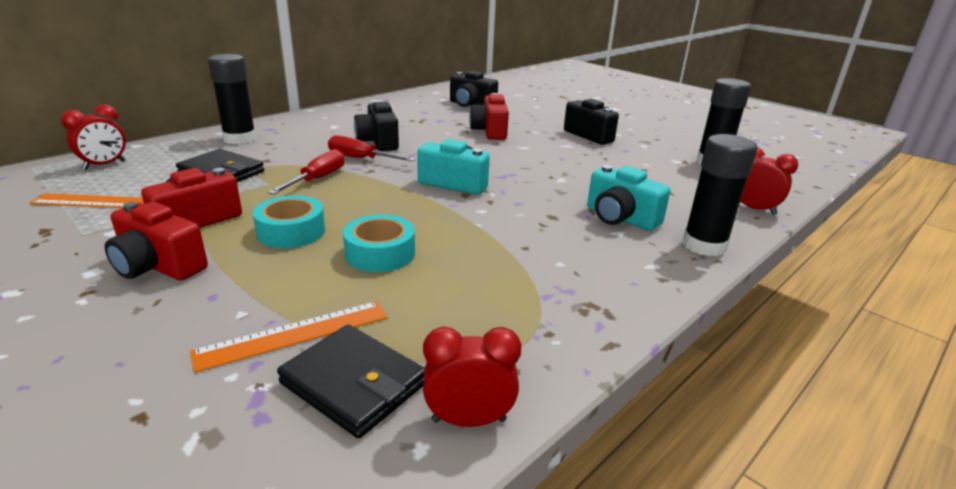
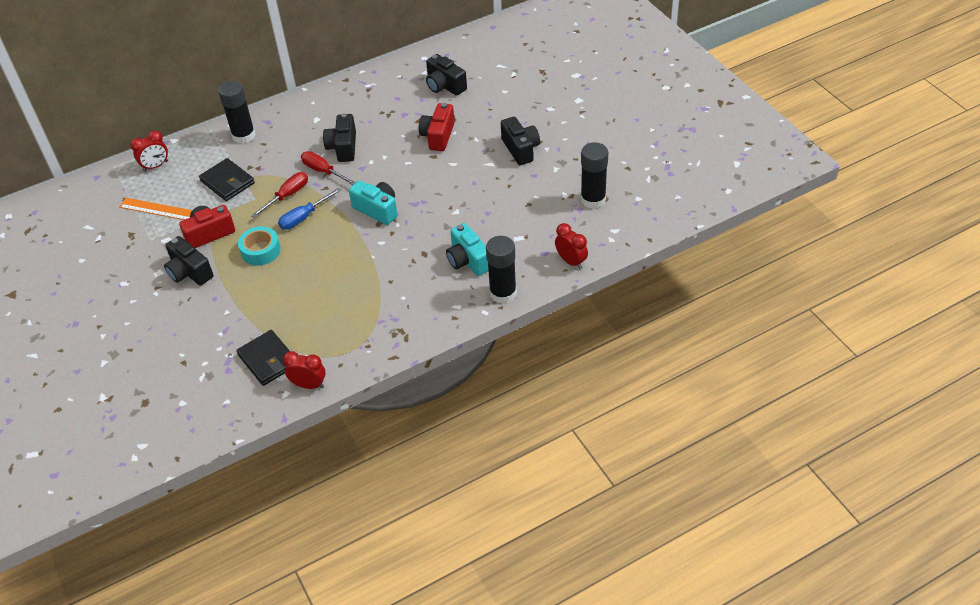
camera: 20 degrees right, 20 degrees up
(158, 266) = (189, 272): red camera -> black camera
(294, 334) = (248, 329): orange ruler -> none
(351, 195) = (304, 217): none -> blue screwdriver
(380, 253) = (305, 276): turquoise tape -> none

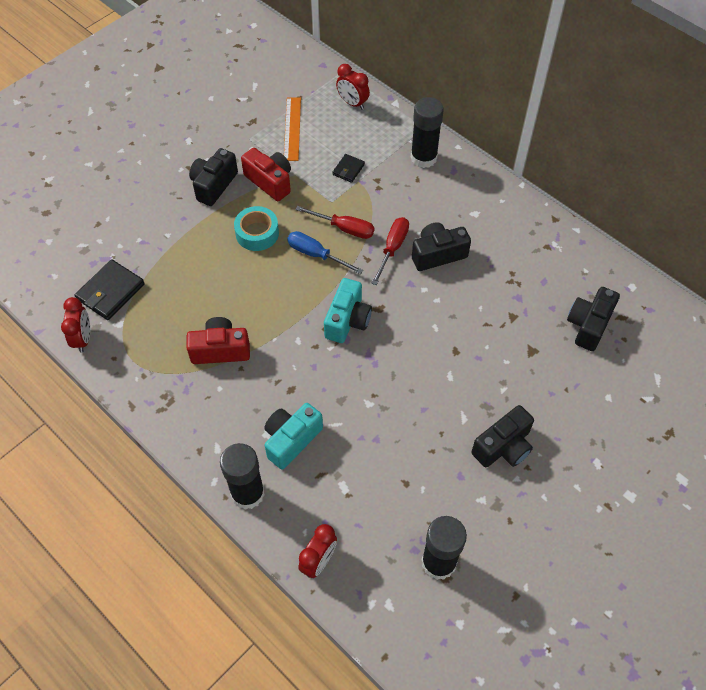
camera: 70 degrees right, 10 degrees up
(227, 182) = (348, 169): black wallet -> black wallet, size x0.56
(438, 136) = (493, 345): red camera -> red camera (220, 350)

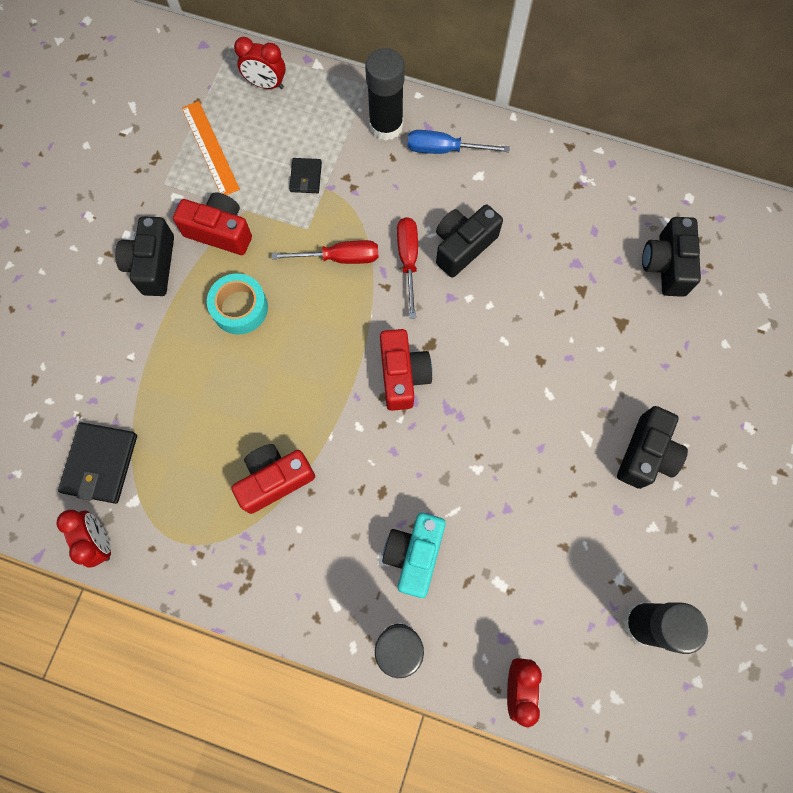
camera: 25 degrees left, 15 degrees up
(316, 255) = (324, 306): blue screwdriver -> blue screwdriver (444, 150)
(347, 320) = (402, 375): turquoise camera -> red camera

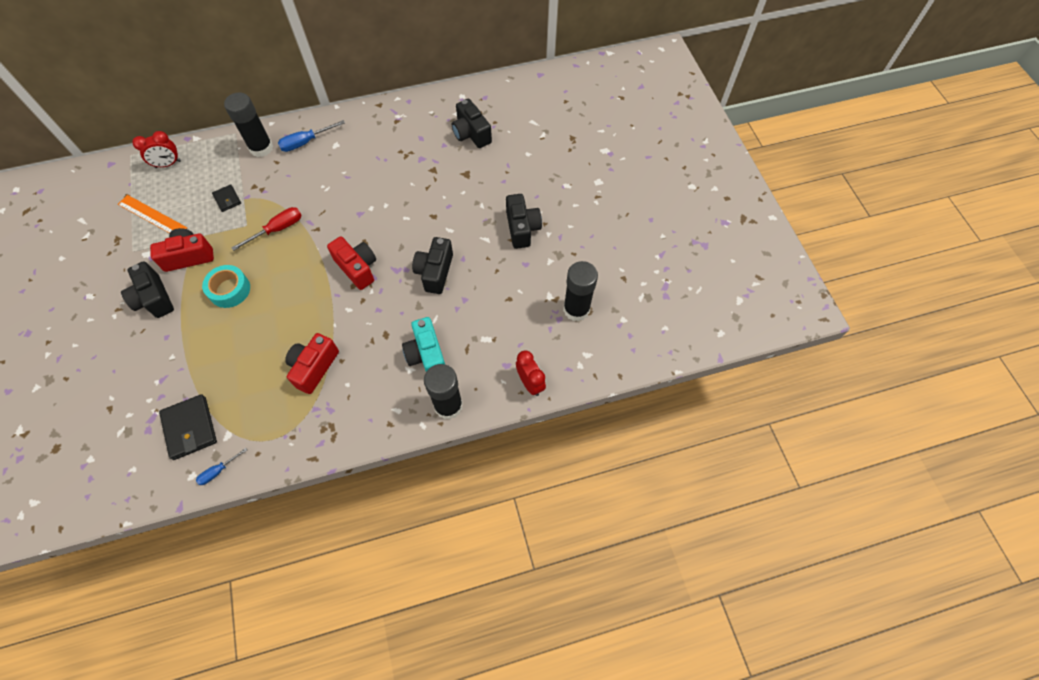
camera: 35 degrees left, 10 degrees down
(100, 541) = (218, 471): red clock -> blue screwdriver
(408, 260) = (321, 208): red screwdriver -> none
(463, 246) = (350, 184): black camera -> black camera (435, 272)

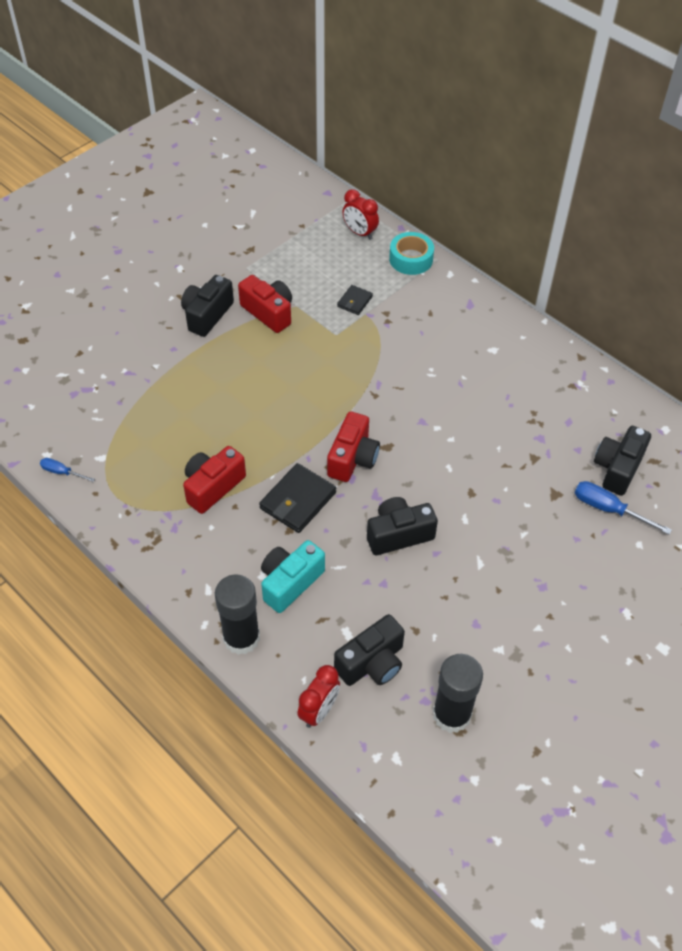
camera: 60 degrees right, 10 degrees down
(152, 216) = (293, 258): orange ruler -> none
(190, 428) = (92, 424): black wallet -> black wallet (298, 500)
(229, 290) = (254, 366): turquoise tape -> turquoise tape (411, 259)
(261, 148) = (437, 291): black glue stick -> none
(277, 229) = (349, 362): red screwdriver -> none
(306, 142) = (475, 322): blue screwdriver -> blue screwdriver (608, 509)
(314, 367) = (213, 487): red camera -> red camera turned 45 degrees counterclockwise
(522, 228) = (523, 594): black camera -> black camera (372, 663)

